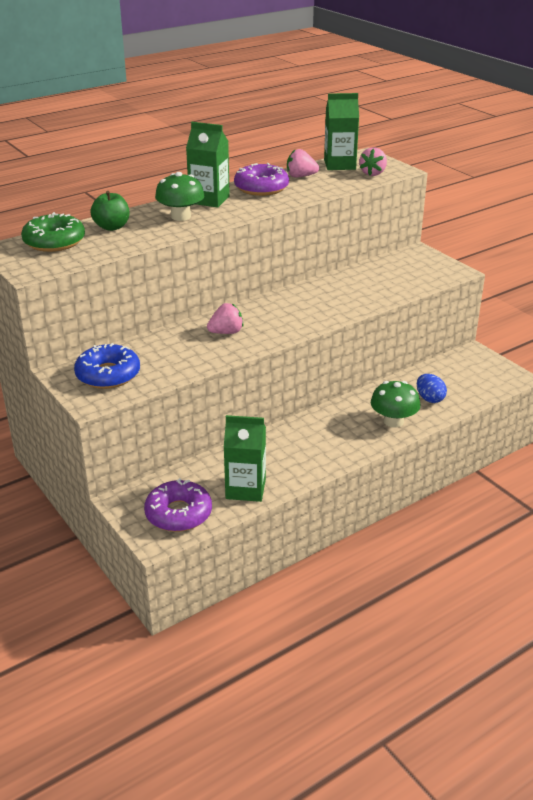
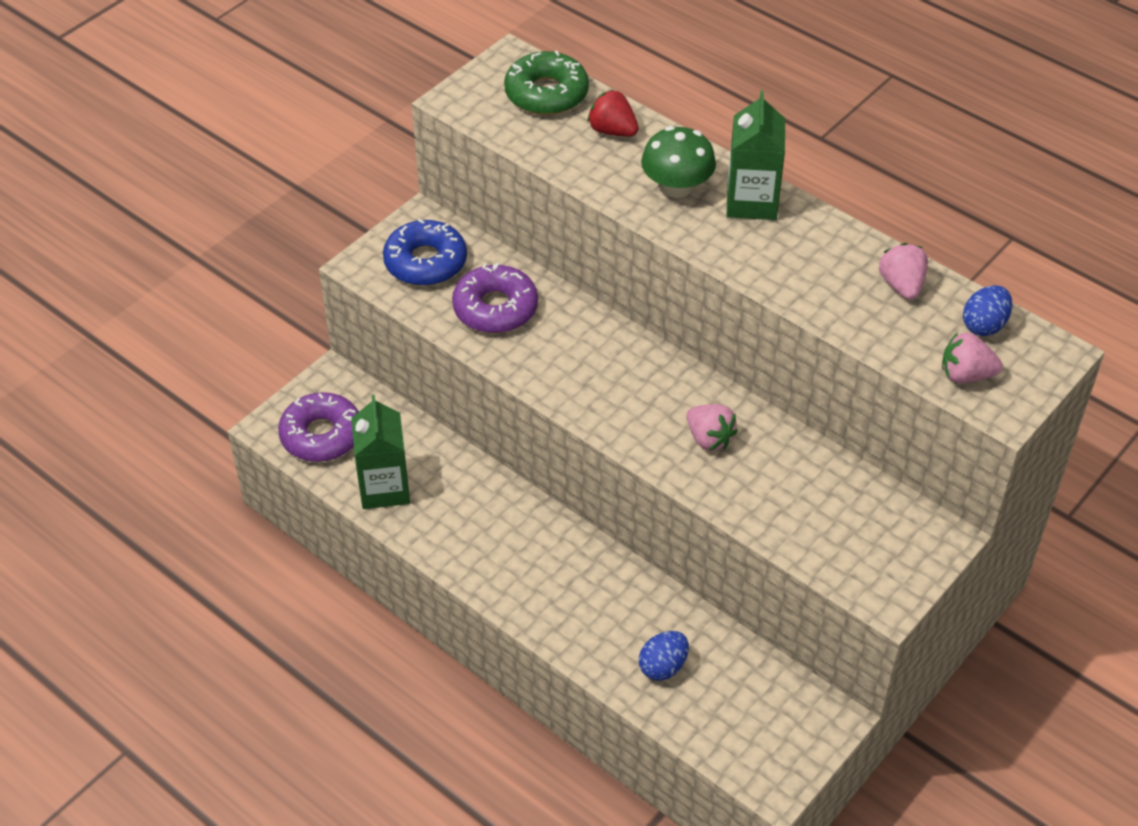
camera: 75 degrees right, 15 degrees up
(112, 227) = (612, 131): green apple -> red strawberry
(226, 332) = (568, 347): pink strawberry -> pink strawberry (709, 439)
(261, 188) = (827, 248): purple donut -> purple donut (495, 308)
(339, 165) = (984, 325): green carton -> blue egg
(393, 421) = (585, 627): green mushroom -> none

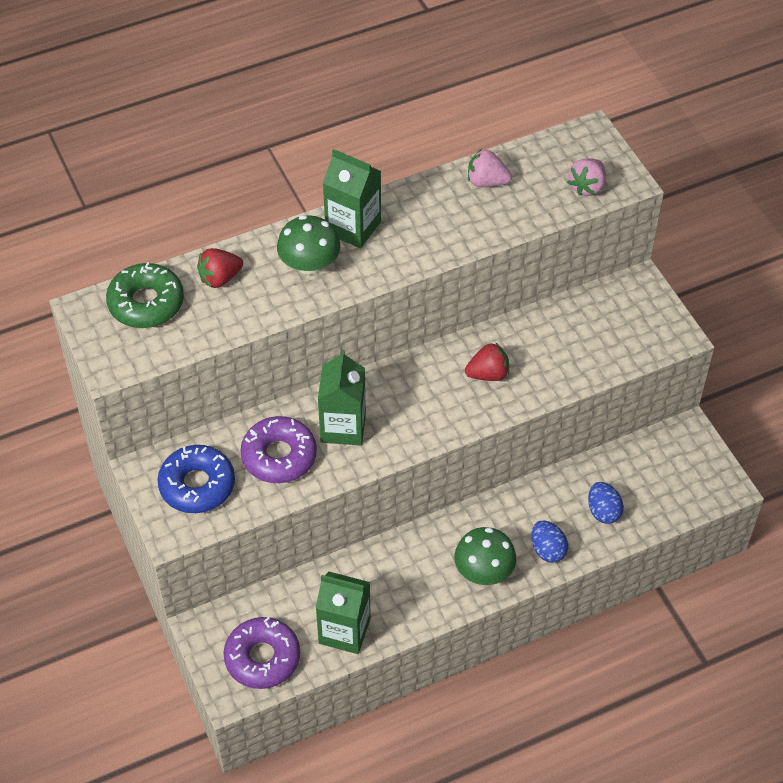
camera: 65 degrees left, 5 degrees up
(520, 581) = (484, 571): none -> green mushroom
(561, 344) = (343, 427): none -> green carton
(709, 439) = (488, 374): pink strawberry -> red strawberry
(984, 325) = (548, 156): blue egg -> blue egg (547, 550)

